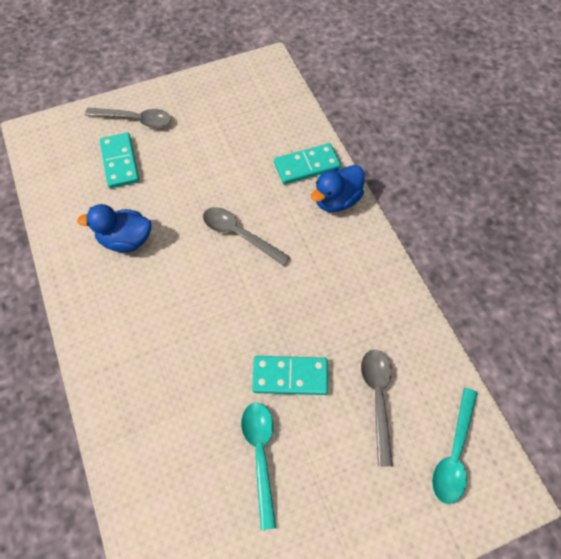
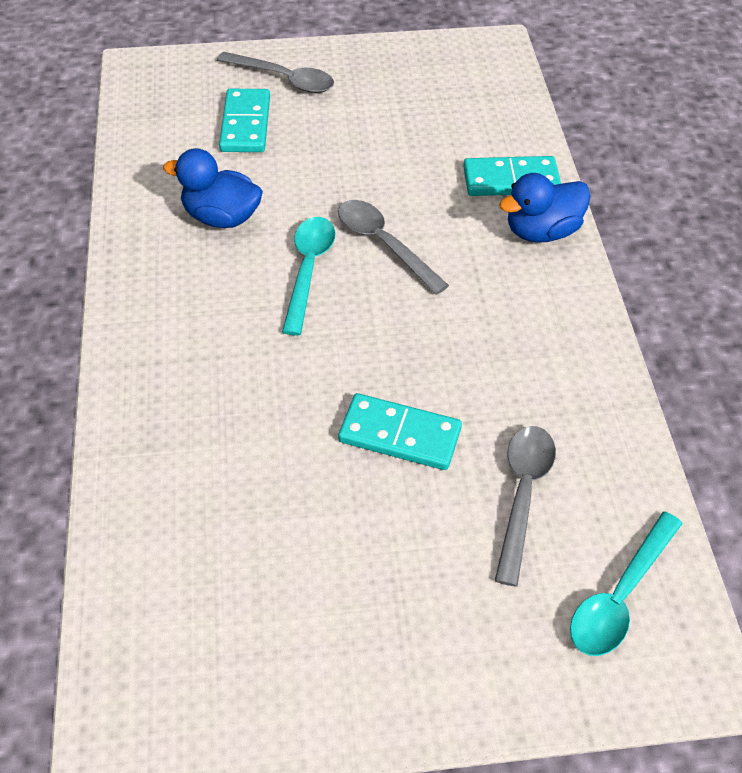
camera: 15 degrees right, 10 degrees down
(260, 455) = (323, 523): turquoise spoon -> turquoise spoon (308, 270)

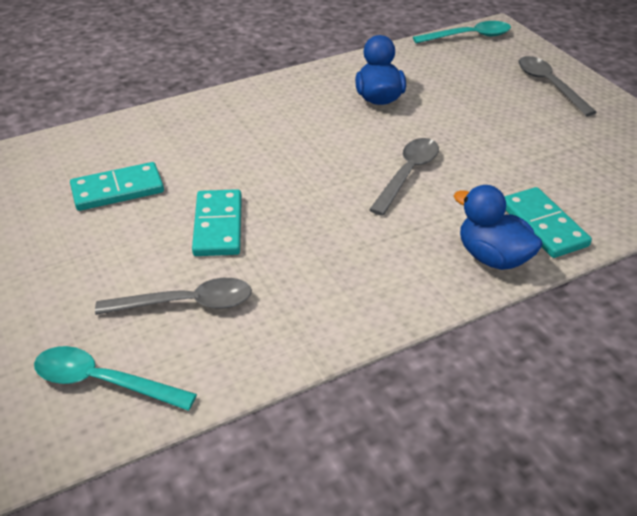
camera: 70 degrees right, 10 degrees down
(245, 124) = (482, 82): turquoise domino -> turquoise domino (117, 190)
(284, 79) = (549, 85): grey spoon -> grey spoon turned 150 degrees clockwise
(308, 270) = (354, 146): turquoise spoon -> turquoise spoon (468, 36)

